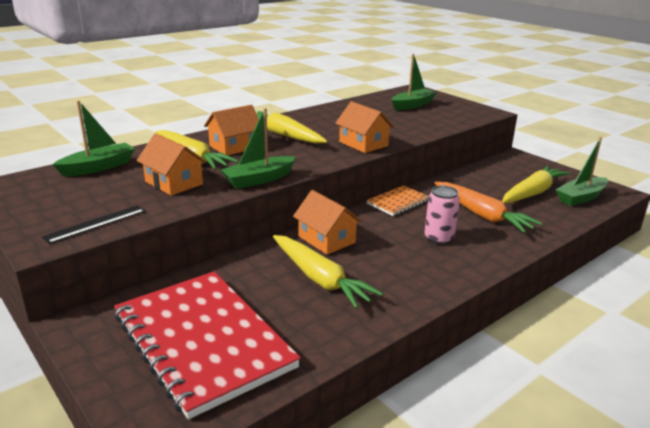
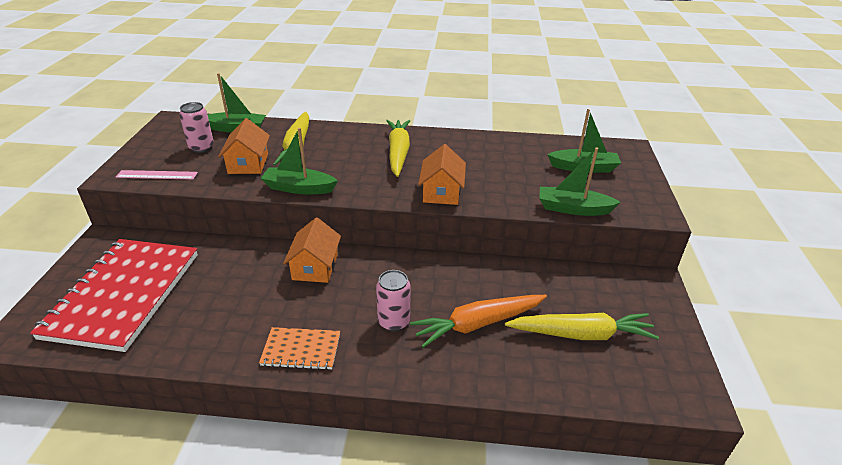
camera: 45 degrees right, 10 degrees up
(94, 190) = (201, 147): none -> pink can
(95, 224) = (157, 175): black ruler -> pink ruler
(234, 147) = (343, 148): orange house -> none
(320, 279) = (252, 297): yellow carrot -> none
(398, 202) = (430, 265): orange notebook -> orange notebook (301, 350)
(481, 215) = (478, 324): orange carrot -> orange carrot turned 60 degrees clockwise
(581, 197) = (629, 375): green boat -> green boat (573, 209)

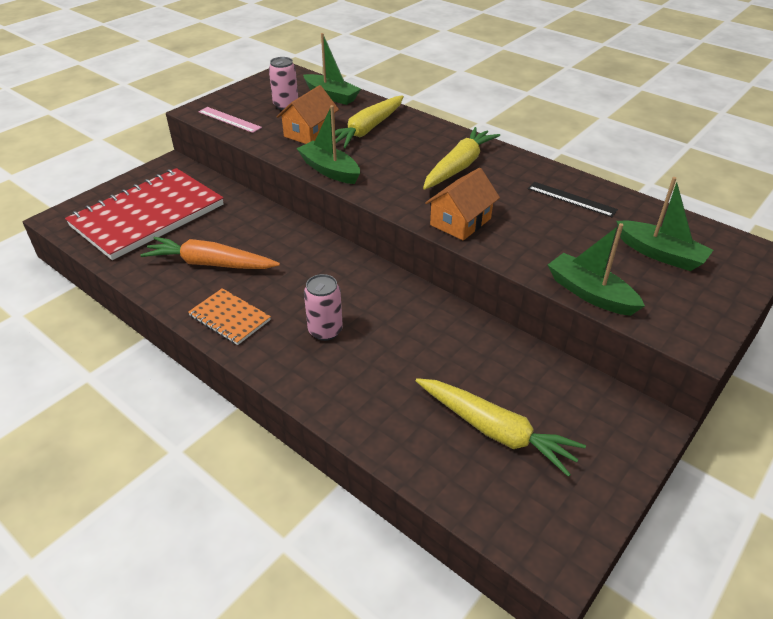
camera: 35 degrees right, 5 degrees up
(315, 267) = (305, 253): orange house -> none
(478, 324) = (399, 369): orange carrot -> orange carrot (210, 264)
(496, 150) = (571, 199): none -> black ruler

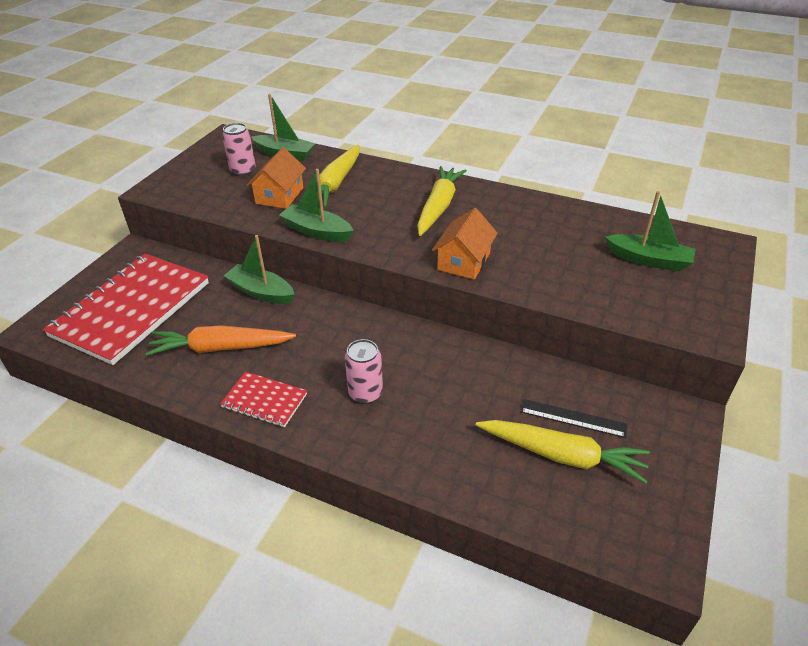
camera: 15 degrees left, 0 degrees up
(229, 119) = (191, 194): pink ruler -> none
(229, 318) = (264, 401): orange notebook -> red notebook
(571, 199) = (552, 221): black ruler -> black ruler (573, 418)
(590, 293) = (607, 309): green boat -> green boat (261, 292)

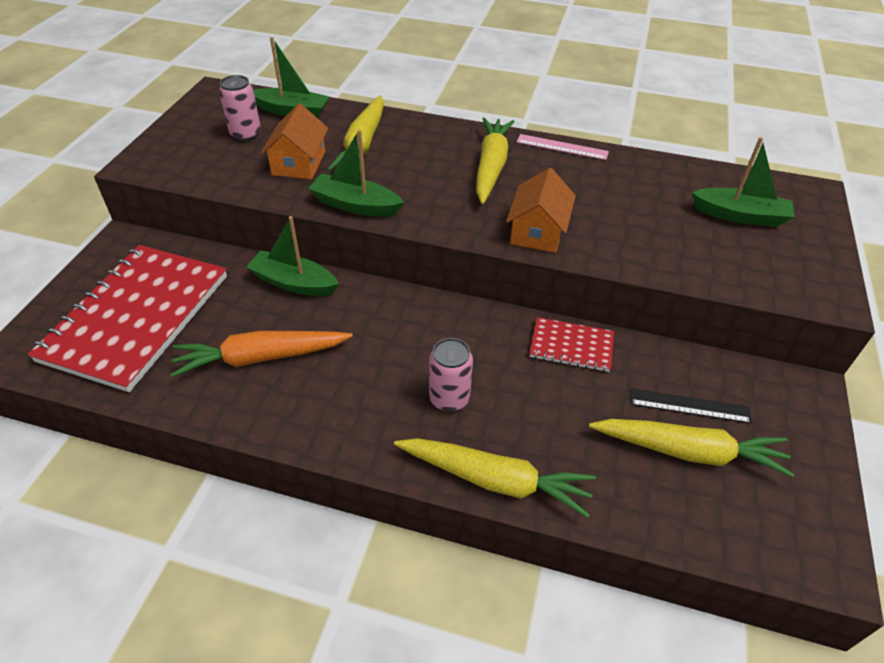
camera: 10 degrees left, 5 degrees up
(264, 401) = (330, 420): red notebook -> red notebook (571, 346)
(387, 461) = (495, 480): none -> yellow carrot
(505, 194) = (562, 147): none -> pink ruler

